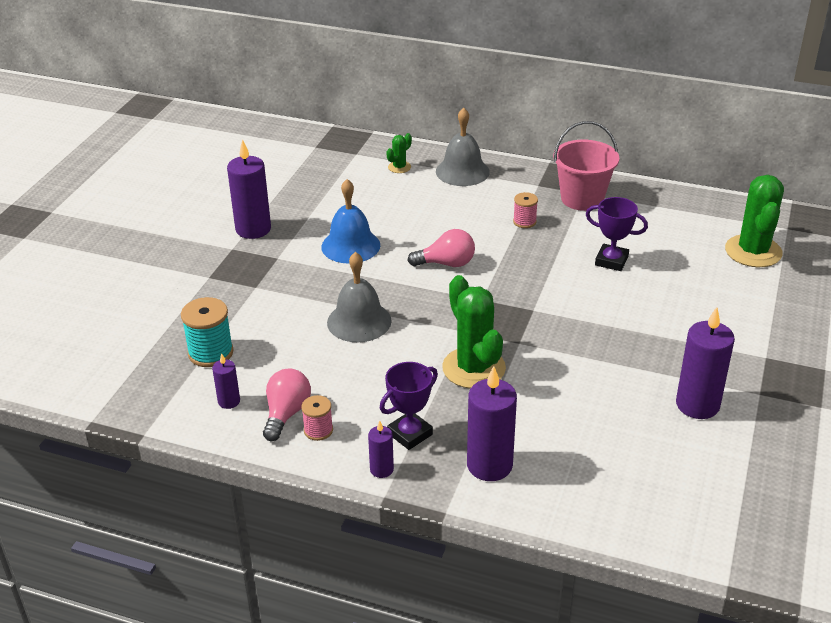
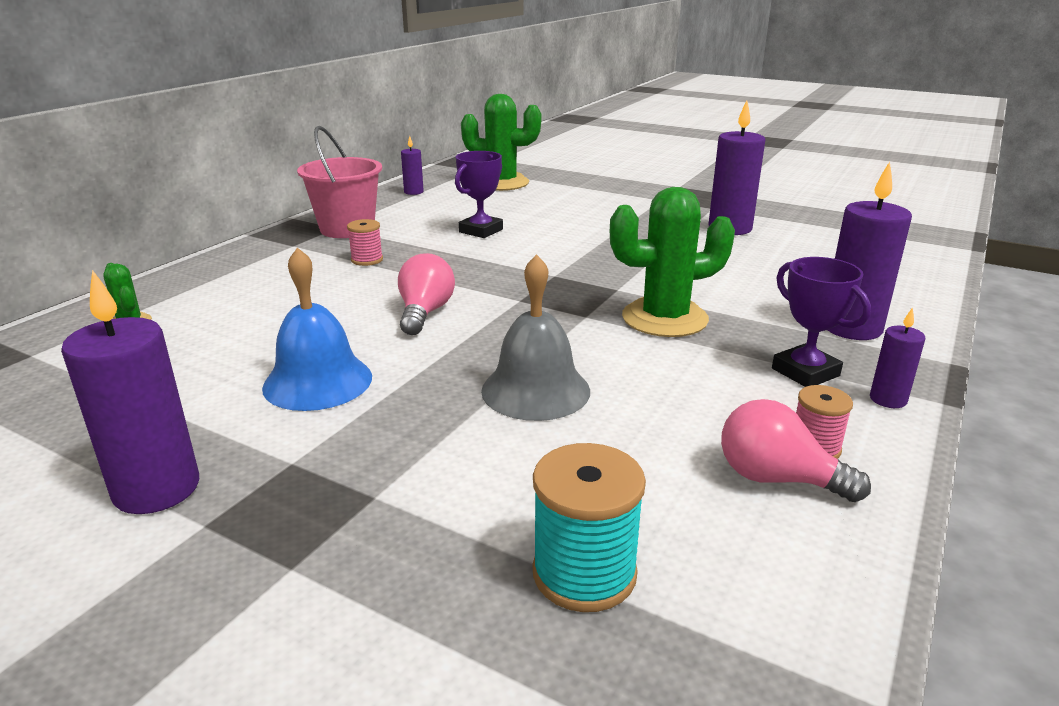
camera: 80 degrees left, 10 degrees down
(229, 401) = (749, 551): purple candle -> purple candle (413, 192)
(462, 171) = (204, 281): grey bell -> none

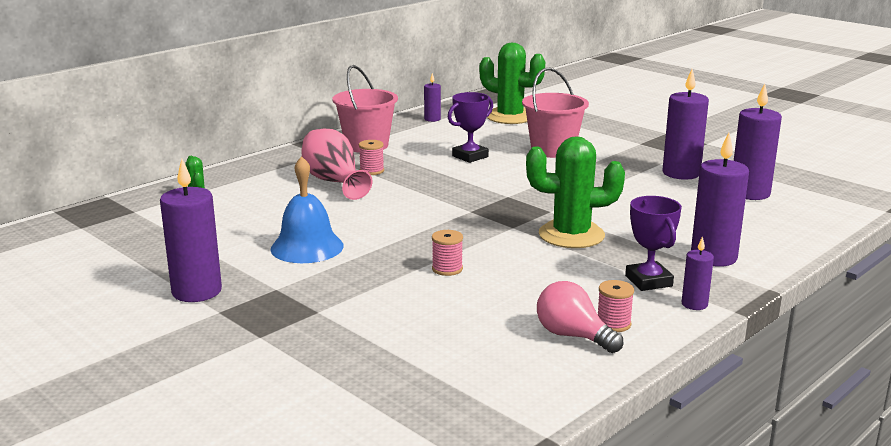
camera: 15 degrees right, 5 degrees down
(322, 279) = (334, 182): none -> pink vase
(425, 313) = (397, 212): pink light bulb -> none
(535, 390) = (447, 269): grey bell -> pink spool
(572, 215) = (553, 150): none -> pink bucket
(584, 573) = (420, 362): turquoise spool -> none
(820, 244) = (750, 193): none -> purple candle

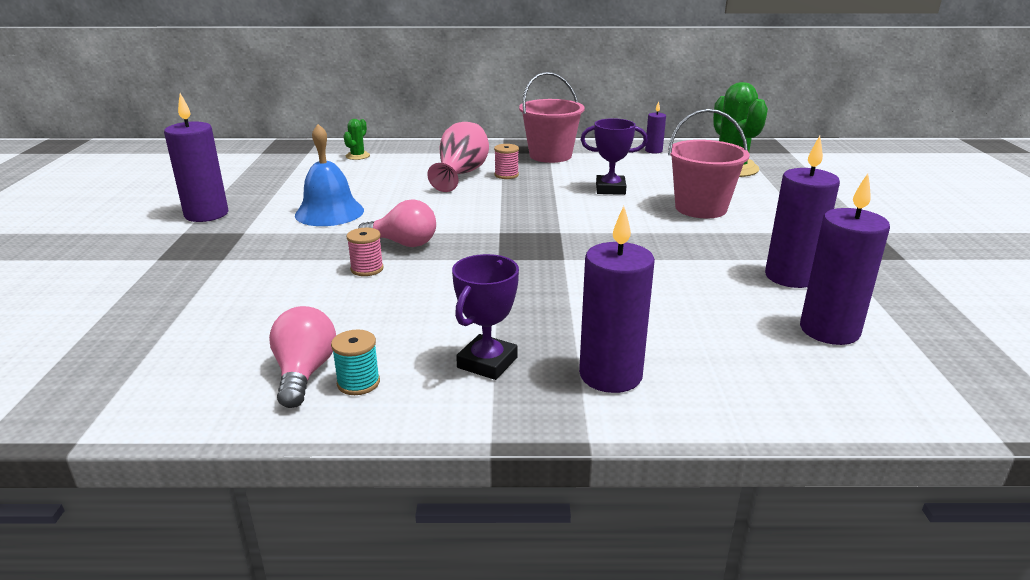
camera: 45 degrees right, 5 degrees up
(426, 244) = (403, 243): none -> pink light bulb
(571, 235) = (528, 287): green cactus -> none
(613, 324) = (358, 383): pink spool -> turquoise spool
(694, 304) = (470, 409): purple candle -> none

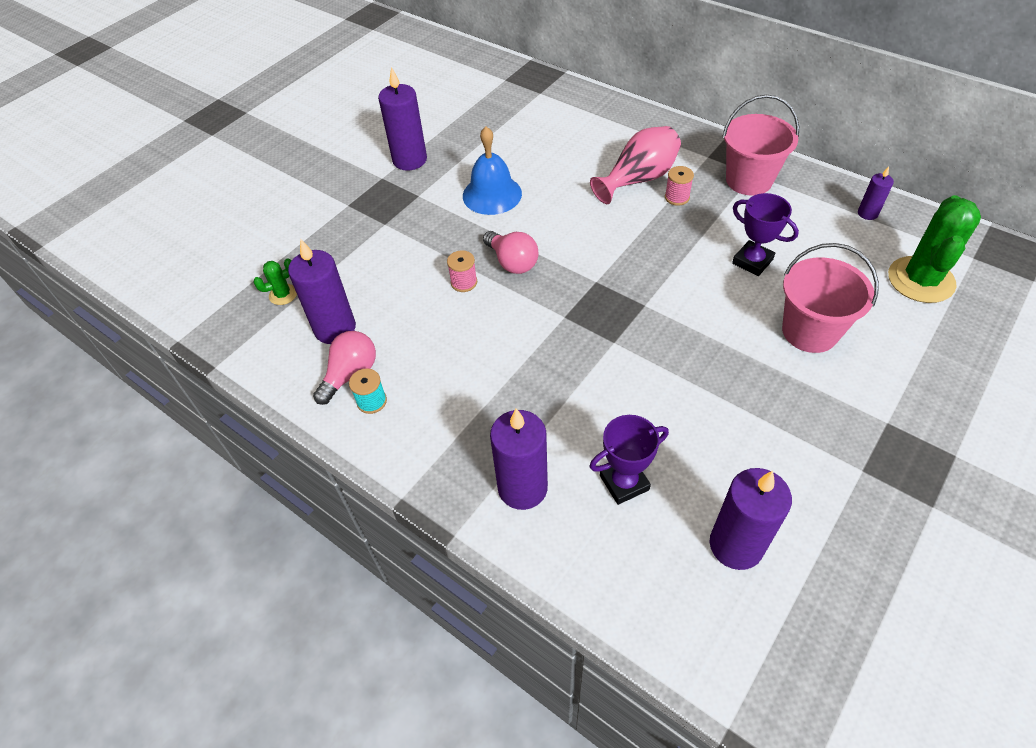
camera: 40 degrees right, 25 degrees up
(357, 156) = (575, 114): green cactus -> green cactus (283, 294)
(487, 362) = (458, 428): purple trophy -> purple trophy (624, 483)
(790, 277) = (782, 467): purple candle -> purple candle (335, 328)

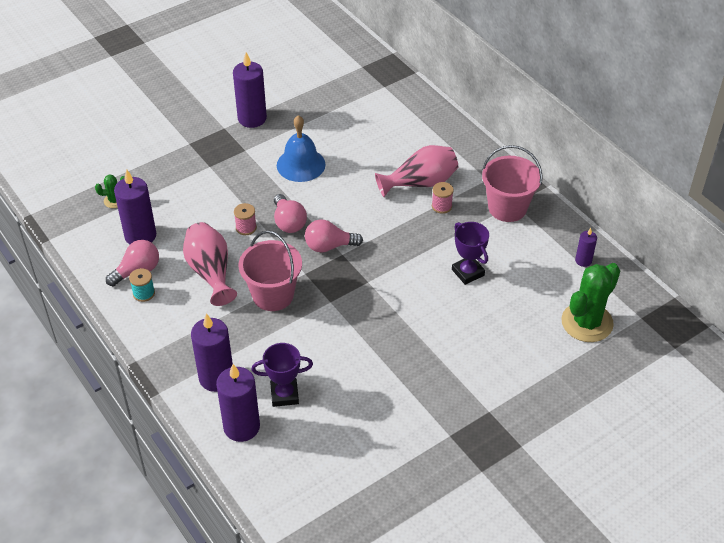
camera: 15 degrees right, 5 degrees down
(446, 349) = (210, 272): none -> pink vase
(575, 276) = (329, 246): none -> pink light bulb
(736, 545) = (335, 453): purple candle -> purple candle (241, 427)
(810, 331) = (476, 335): pink bucket -> pink bucket (273, 295)

